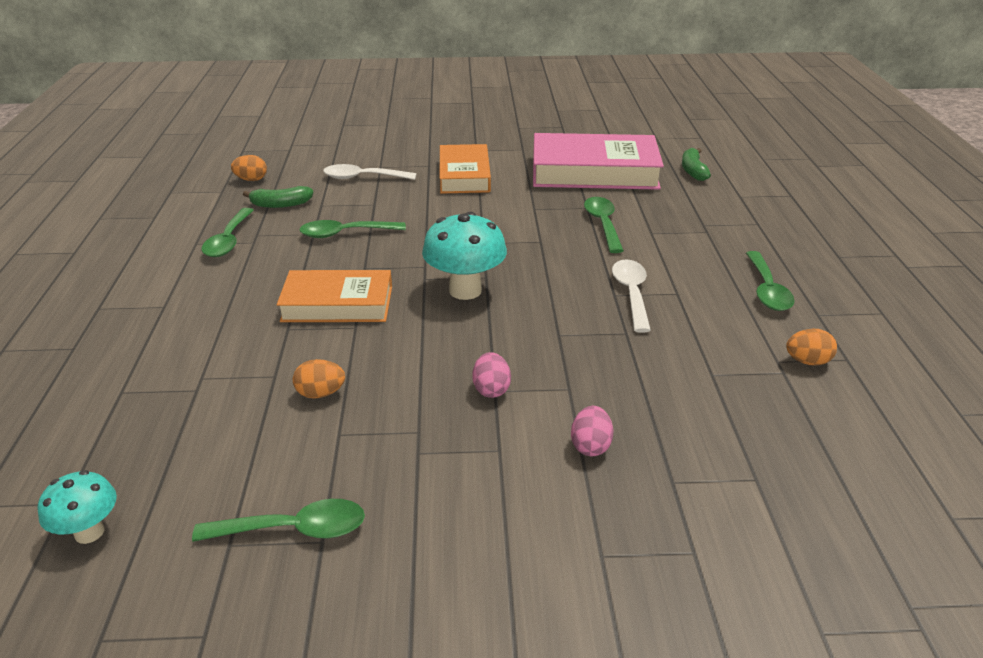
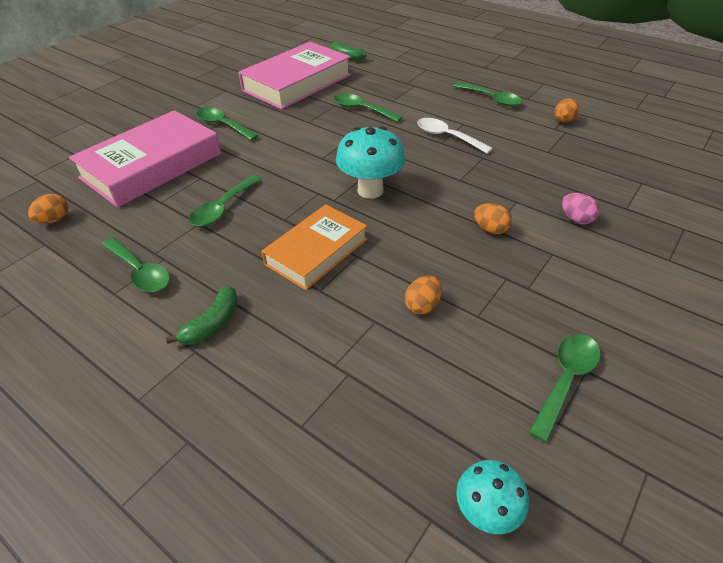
camera: 50 degrees left, 10 degrees up
(281, 204) = (126, 221): green banana -> green banana (213, 323)
(363, 178) = (152, 166): white spoon -> pink book
(464, 175) = (223, 125): orange book -> green spoon
(491, 389) = (490, 229): pink egg -> orange egg

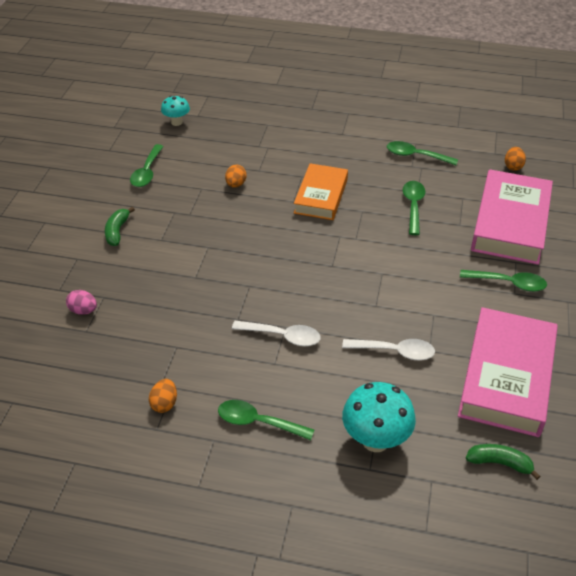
camera: 155 degrees right, 0 degrees up
(213, 323) = (345, 145): green banana -> green banana (117, 231)
(362, 109) = (395, 351): green spoon -> white spoon
(370, 190) = (317, 252): turquoise mushroom -> turquoise mushroom (375, 440)
(490, 229) = (209, 245): orange egg -> none
(576, 219) = (145, 273): pink egg -> pink egg (83, 310)

